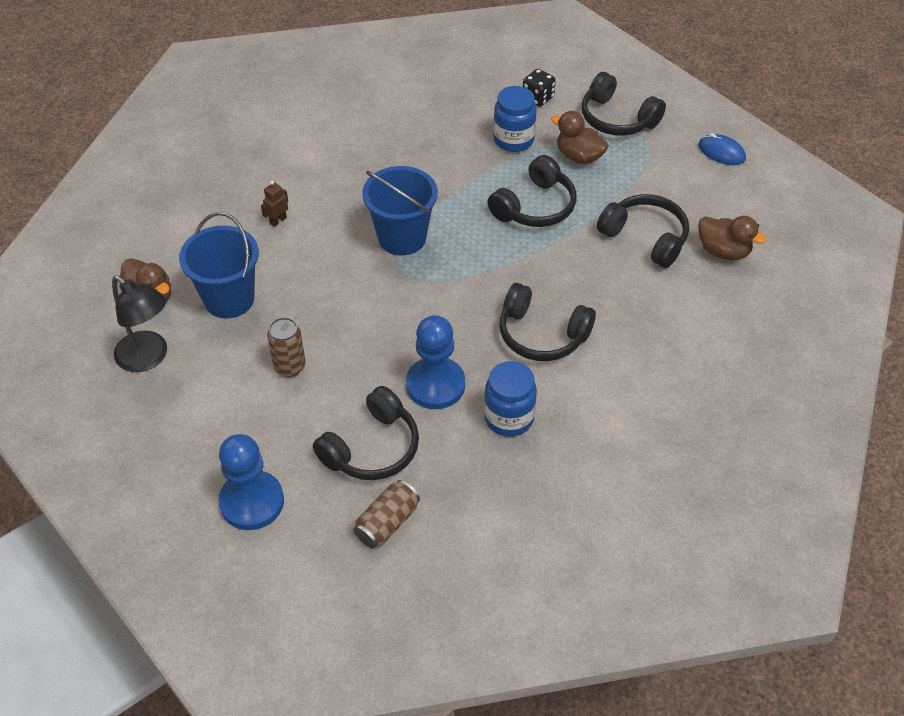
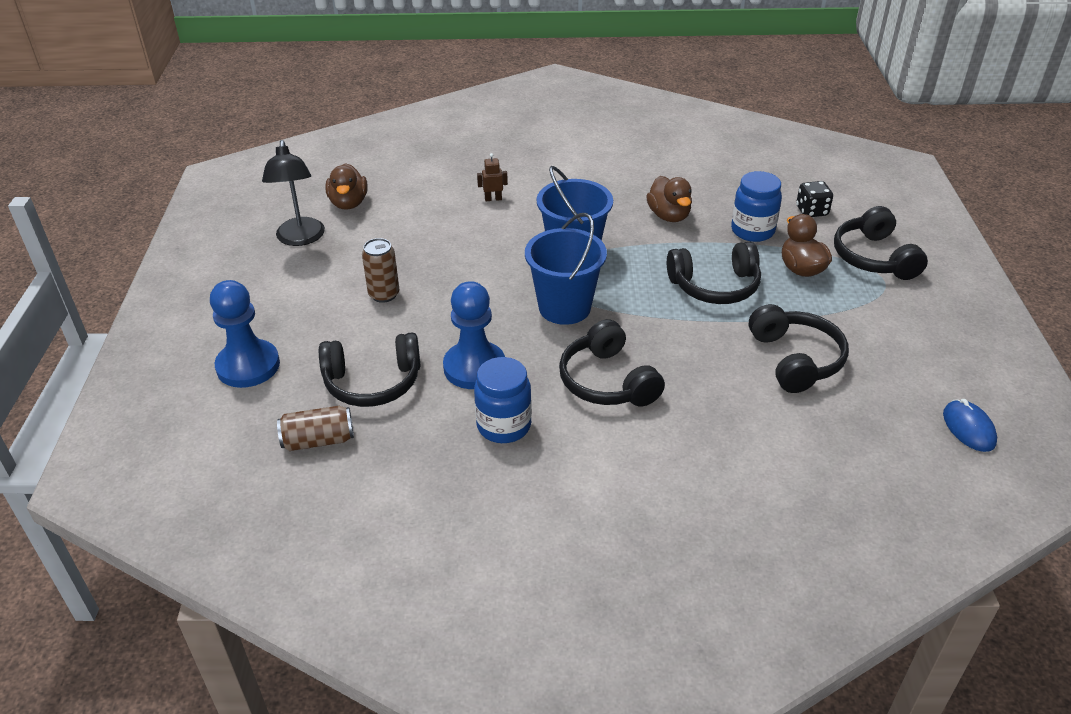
camera: 40 degrees right, 10 degrees down
(229, 299) = (397, 230): blue bucket -> blue bucket (564, 307)
(721, 152) = (958, 331): blue mouse -> blue mouse (968, 428)
(723, 251) = (867, 410): brown duck -> brown duck (669, 216)

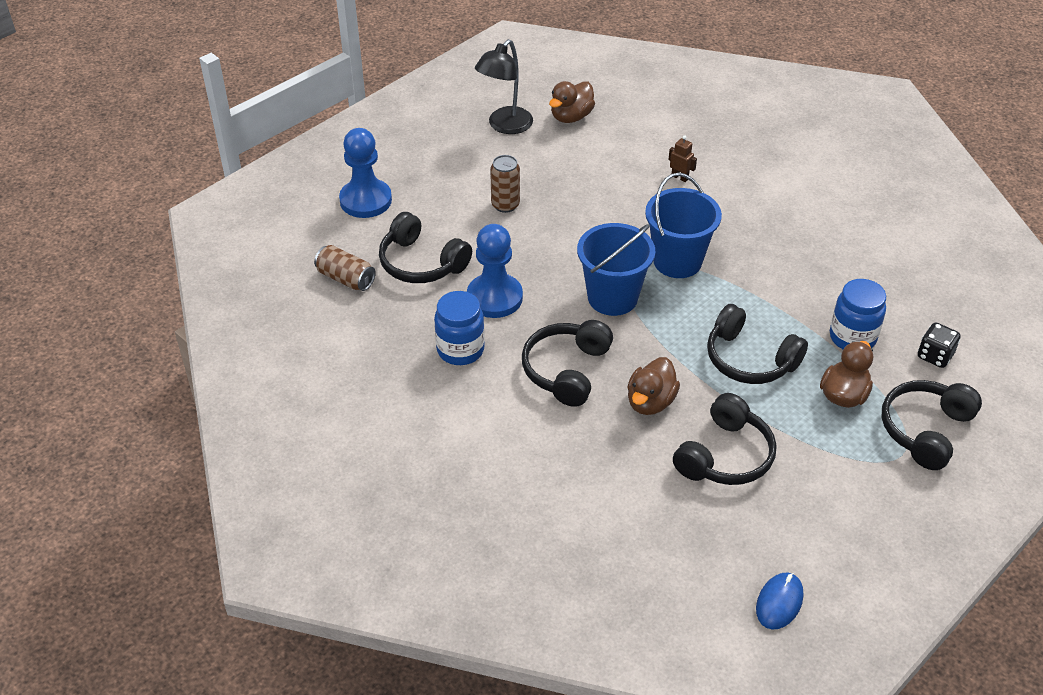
camera: 45 degrees right, 5 degrees up
(669, 216) = (800, 279): brown duck -> brown duck (650, 402)

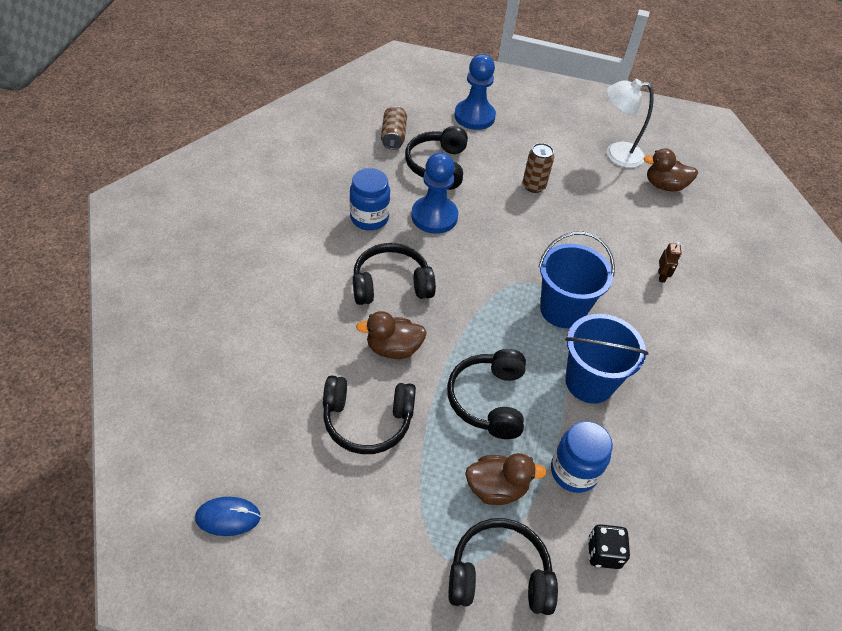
camera: 55 degrees right, 5 degrees up
(505, 126) = (616, 154): black lamp -> white lamp
(612, 297) = (488, 283): blue bucket -> blue bucket (589, 382)

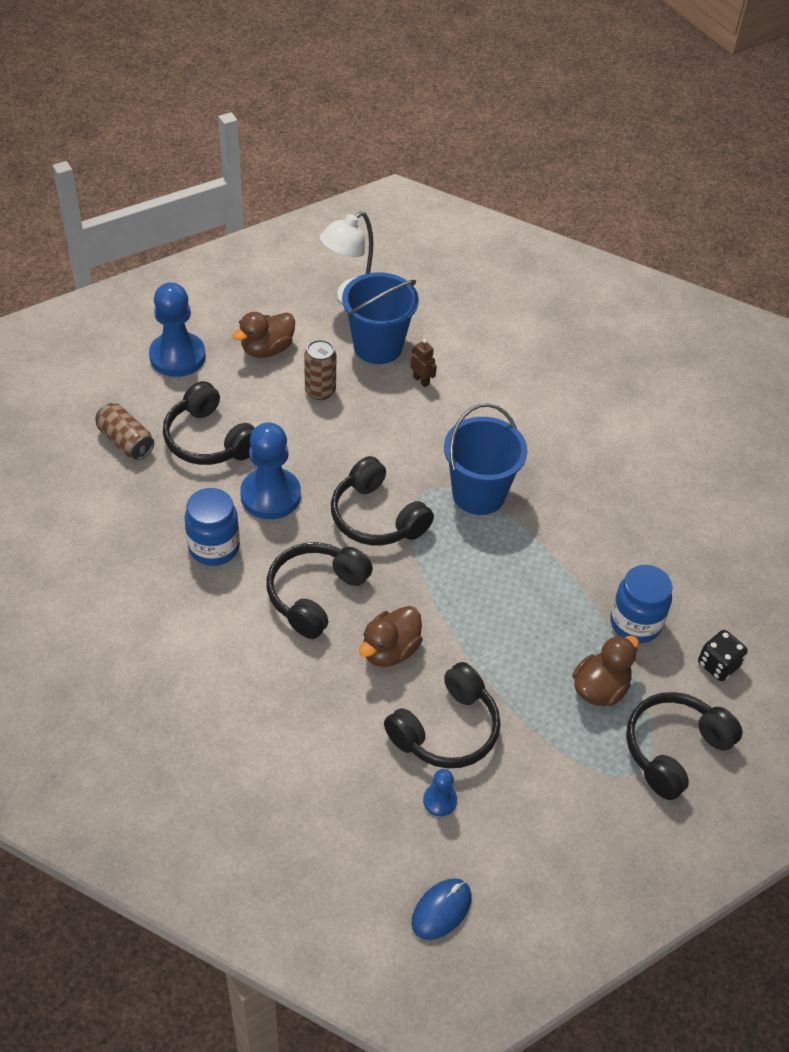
camera: 45 degrees left, 0 degrees up
(310, 456) = (440, 800): none -> blue pawn
(488, 400) = (514, 624): black headphones -> black headphones (376, 517)
(589, 382) = (567, 540): blue bucket -> blue bucket (378, 346)
(661, 276) = (517, 396): brown robot -> brown robot (421, 380)
(664, 186) = (427, 302): brown duck -> brown duck (267, 349)

